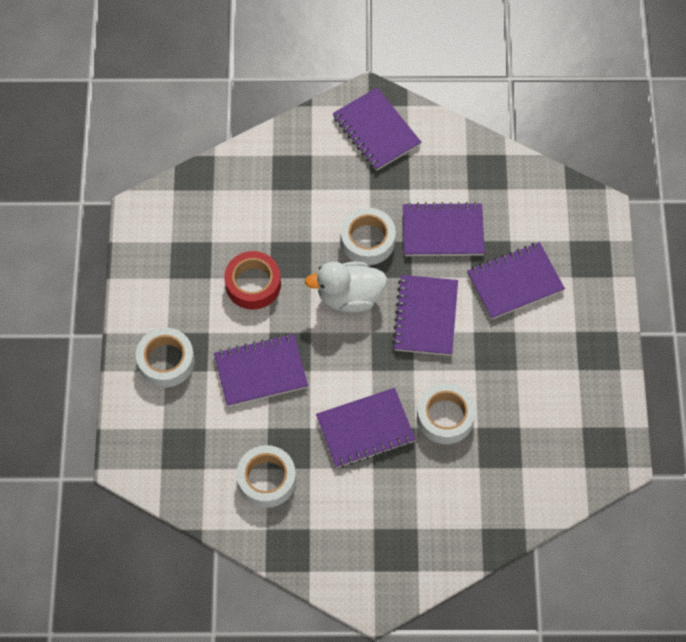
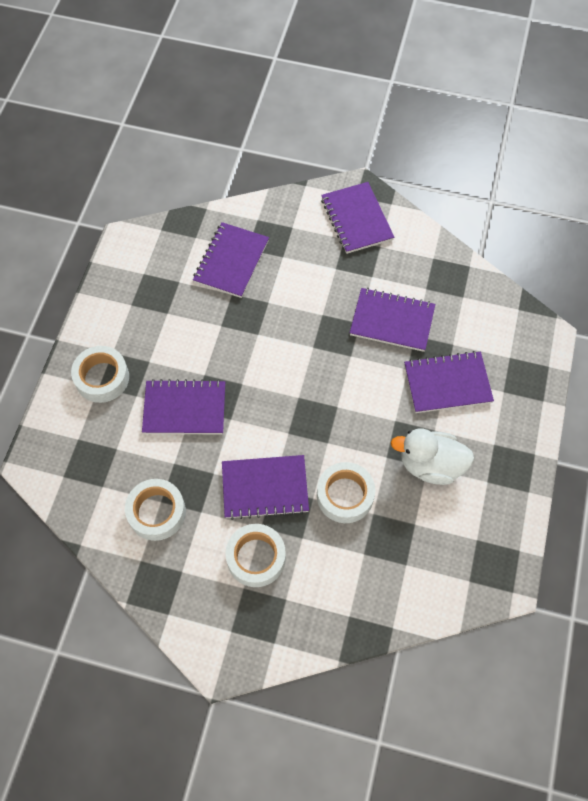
camera: 15 degrees right, 0 degrees up
(253, 284) = (203, 328): red tape -> none
(349, 296) = (288, 360): white duck -> white duck (430, 465)
(367, 240) = (320, 313): white tape -> white tape (256, 557)
(425, 316) = (353, 395): purple notebook -> purple notebook (231, 261)

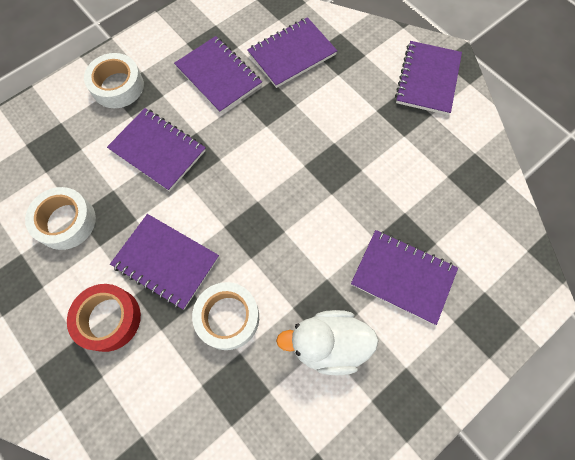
camera: 35 degrees right, 5 degrees up
(256, 557) = (109, 319): white tape -> red tape
(392, 321) = (393, 186): purple notebook -> purple notebook (218, 76)
(430, 465) = (328, 344): white duck -> white duck turned 45 degrees counterclockwise

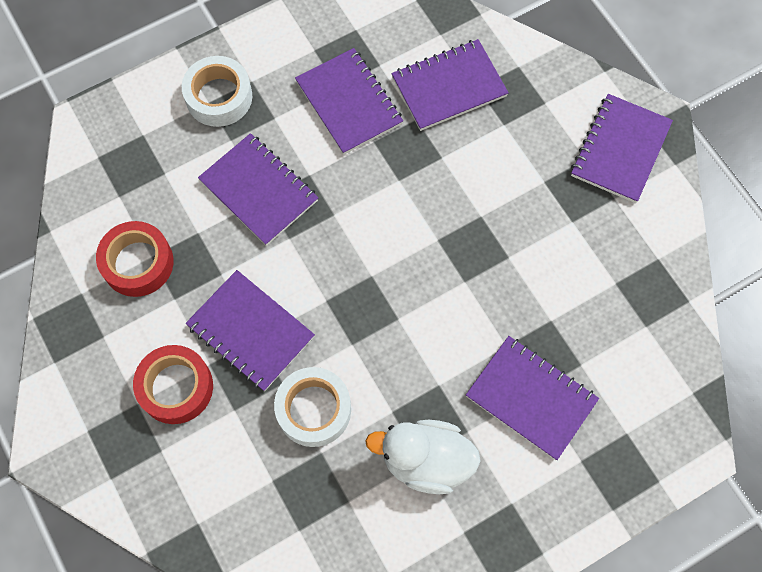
camera: 10 degrees right, 0 degrees up
(66, 222) = (138, 263): white tape -> red tape

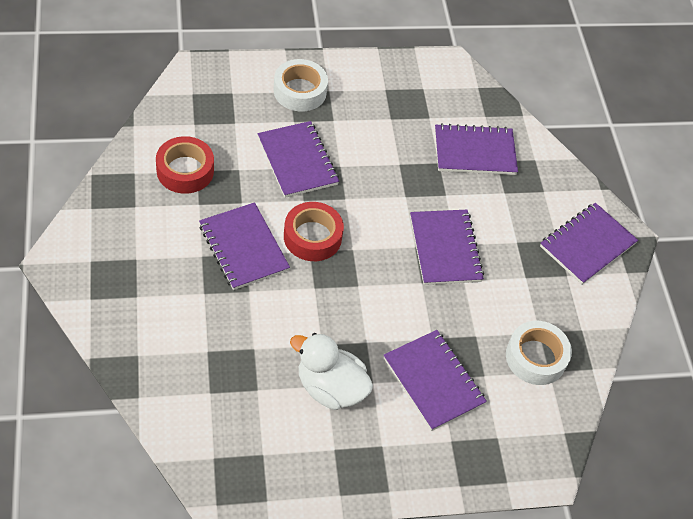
camera: 15 degrees right, 15 degrees down
(176, 387) = (169, 260): red tape -> red tape (312, 237)
(314, 409) = (263, 318): white tape -> white tape (535, 357)
(349, 103) = (393, 132): purple notebook -> purple notebook (445, 249)

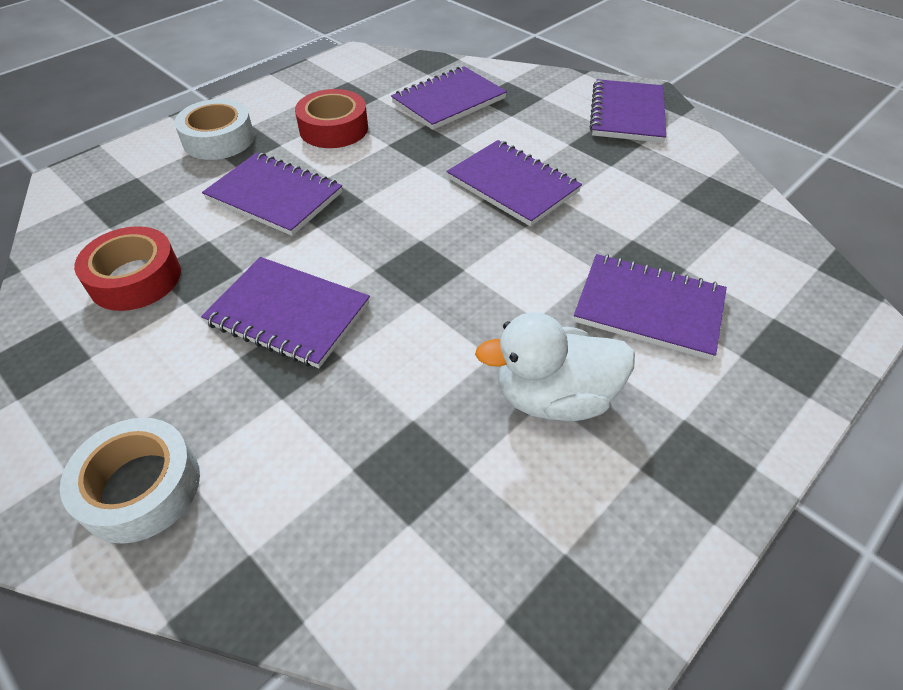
camera: 30 degrees left, 5 degrees down
(312, 237) = (363, 254): red tape -> red tape (334, 128)
(535, 357) = (706, 222): white tape -> white tape (140, 487)

